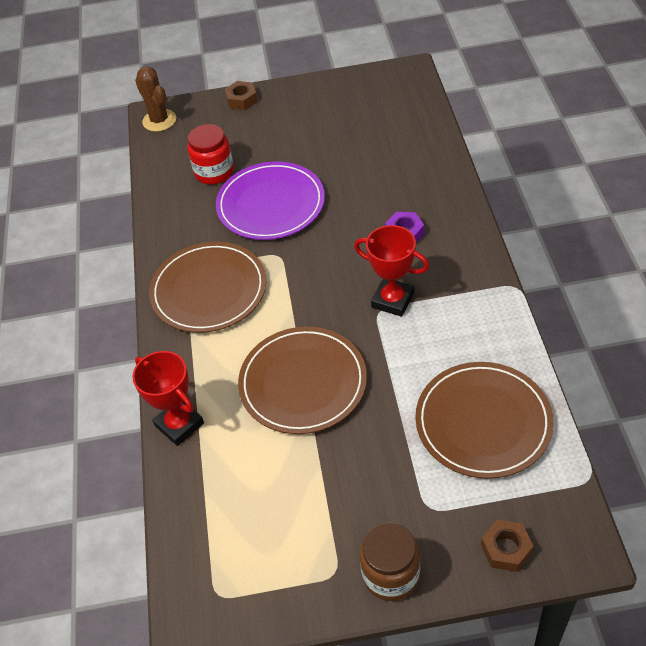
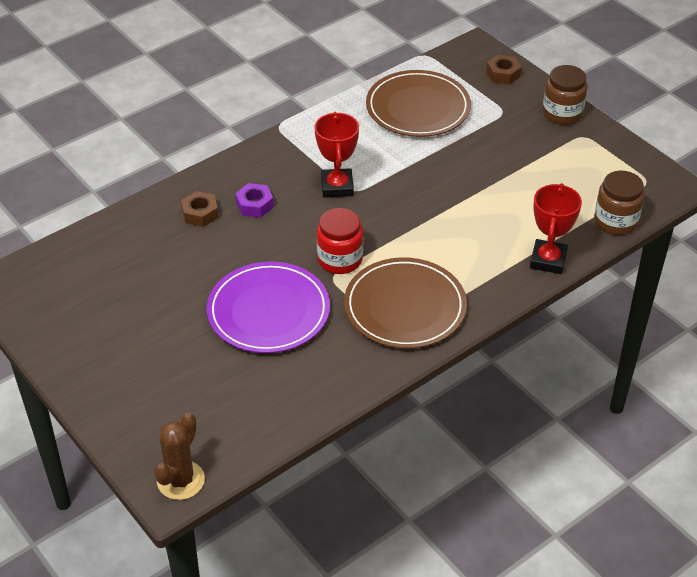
camera: 125 degrees left, 5 degrees down
(183, 519) = (615, 221): none -> brown jar
(214, 172) = (245, 380): red jar -> red jar (340, 259)
(242, 100) = (107, 414): brown nut -> brown nut (200, 213)
(303, 383) = (455, 207): brown plate -> none

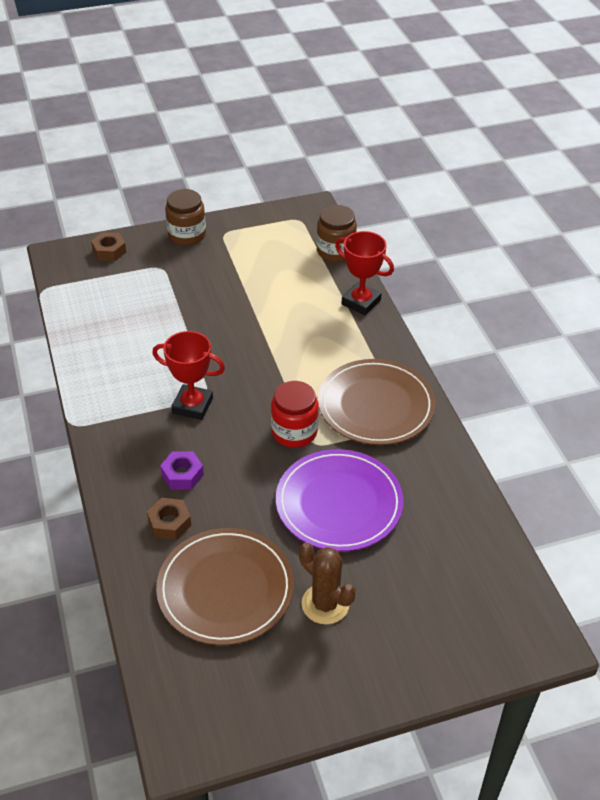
camera: 70 degrees left, 0 degrees up
(181, 480) = (533, 628): brown cactus -> brown cactus (325, 604)
(418, 108) = (116, 318): brown plate -> brown plate (225, 589)

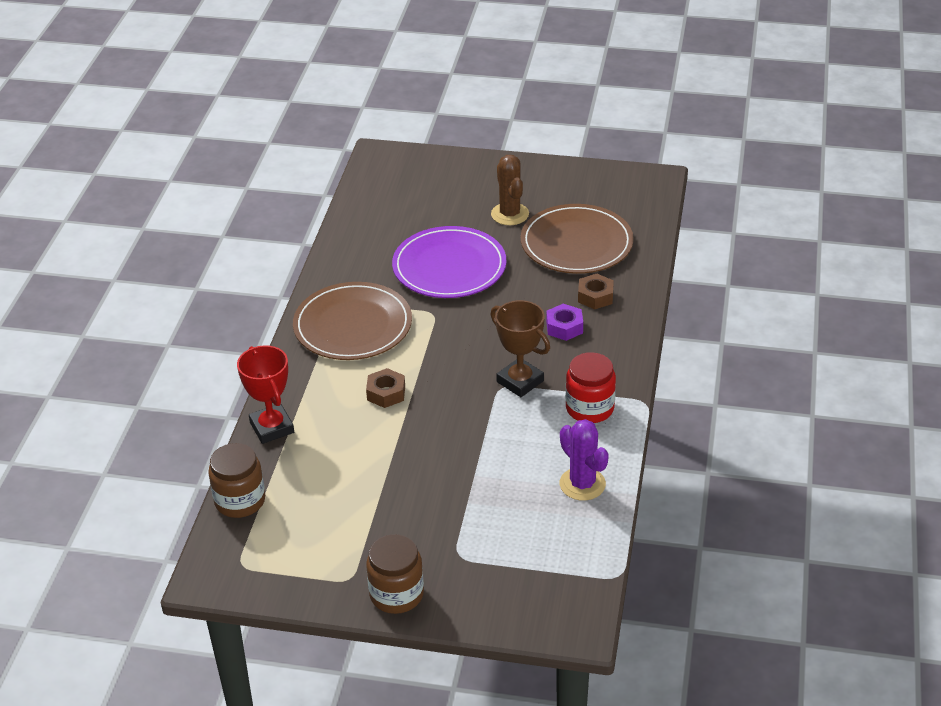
camera: 150 degrees left, 5 degrees down
(96, 340) = (582, 484): none -> purple cactus
(109, 251) = (509, 606): brown nut -> brown nut (386, 393)
(192, 405) = (520, 381): red trophy -> brown trophy
(294, 432) = (443, 328): red jar -> red jar (589, 408)

